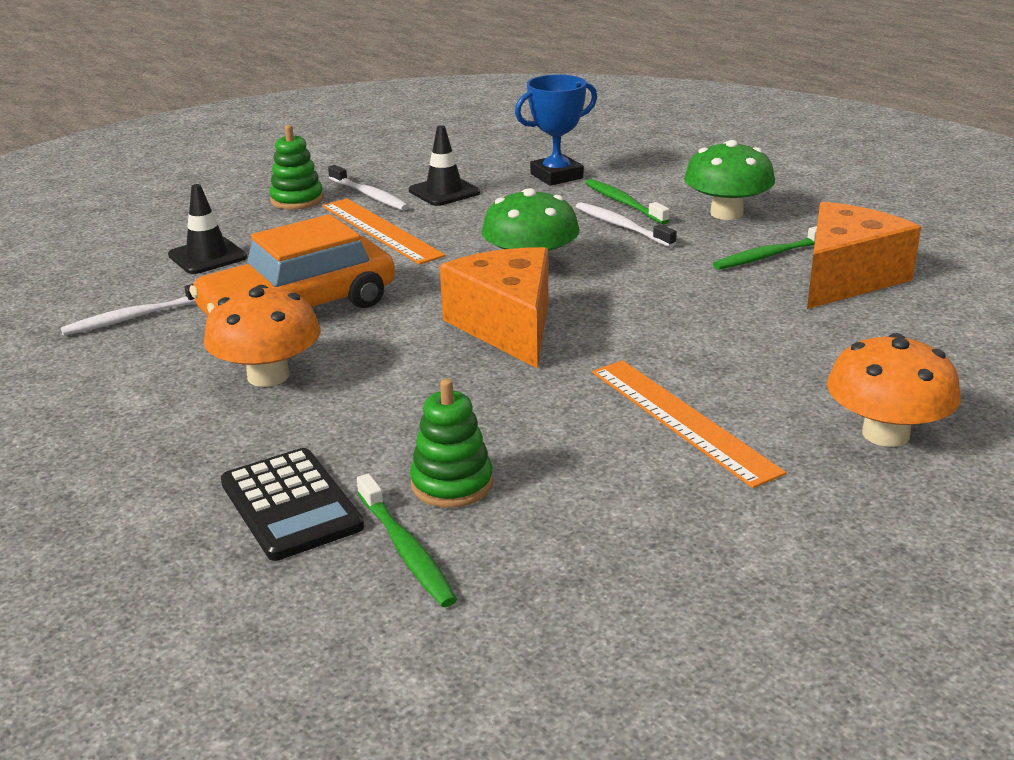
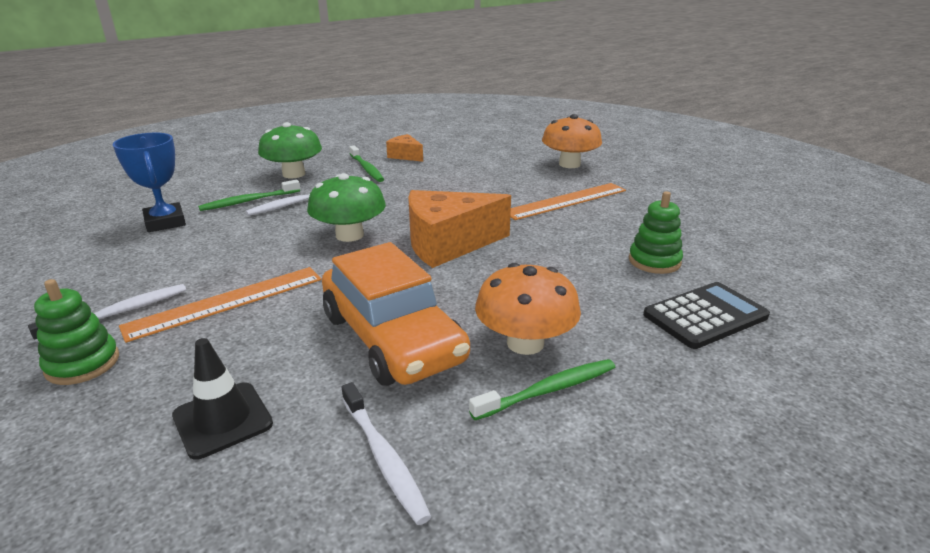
camera: 90 degrees left, 0 degrees up
(406, 549) = (727, 274): green toothbrush -> green toothbrush (548, 390)
(444, 192) = (152, 271): black traffic cone -> none
(846, 278) = (405, 156): orange cheese -> orange cheese, size x0.51

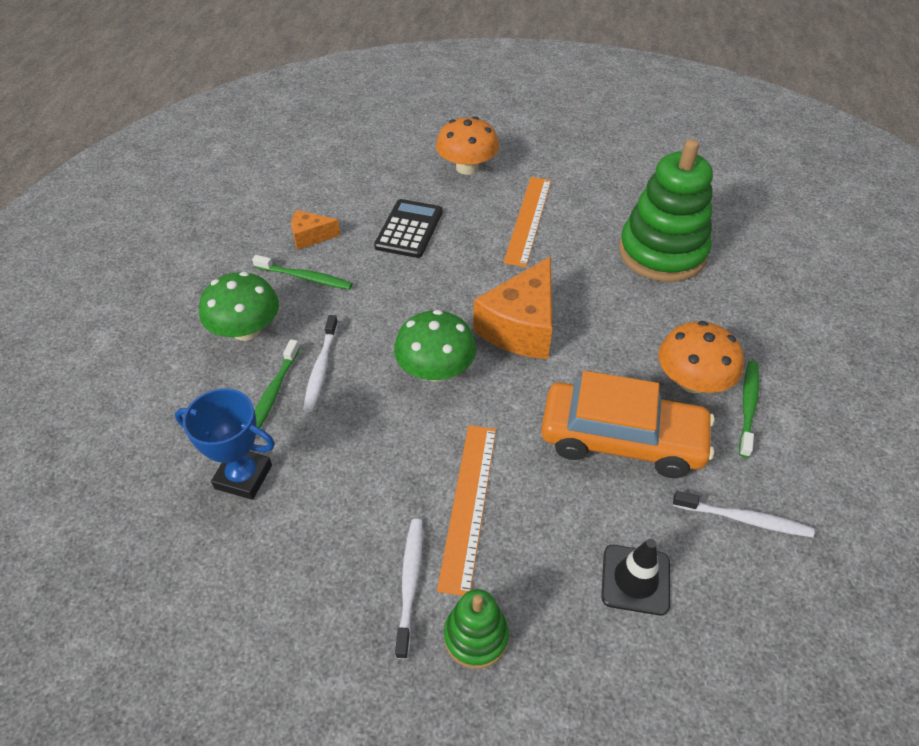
camera: 45 degrees left, 20 degrees up
(654, 261) = (662, 252): green stacking toy -> green stacking toy, size x2.02
(705, 316) = (742, 286): black calculator -> black calculator (409, 229)

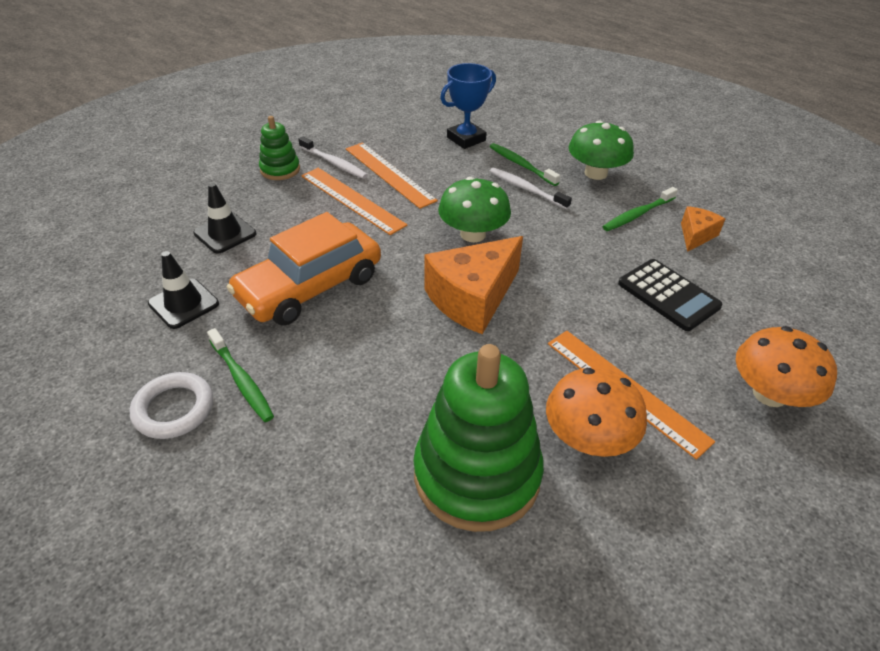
camera: 125 degrees right, 5 degrees down
(387, 504) = (389, 174): none -> orange ruler
(521, 327) = (472, 298): orange cheese -> orange cheese turned 105 degrees counterclockwise
(692, 381) = (305, 364): orange mushroom -> orange mushroom (588, 438)
(743, 519) = (183, 304): white toothbrush -> black traffic cone
(813, 425) = (174, 409): none -> white ring

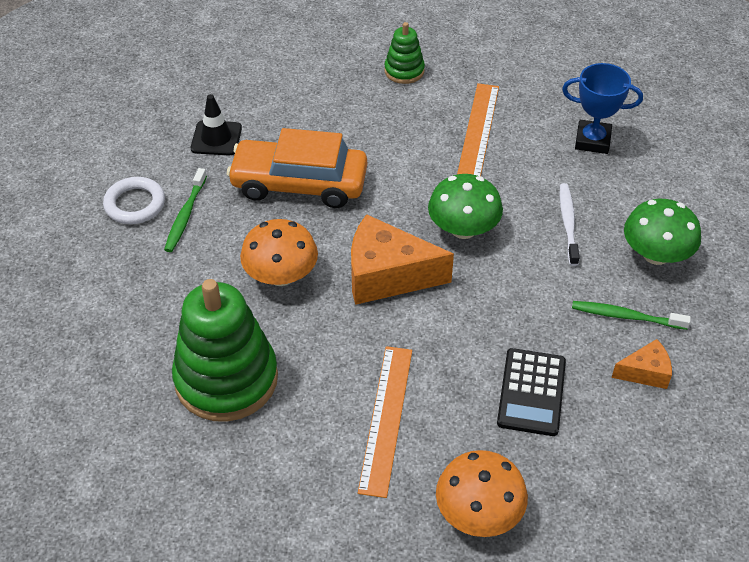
camera: 50 degrees right, 5 degrees up
(225, 233) = (301, 102): black traffic cone -> none
(334, 163) = (451, 91): white toothbrush -> none
(352, 200) = (418, 134): orange ruler -> none
(521, 165) = (600, 199): green toothbrush -> none
(588, 438) = (316, 421): orange mushroom -> orange mushroom (281, 275)

